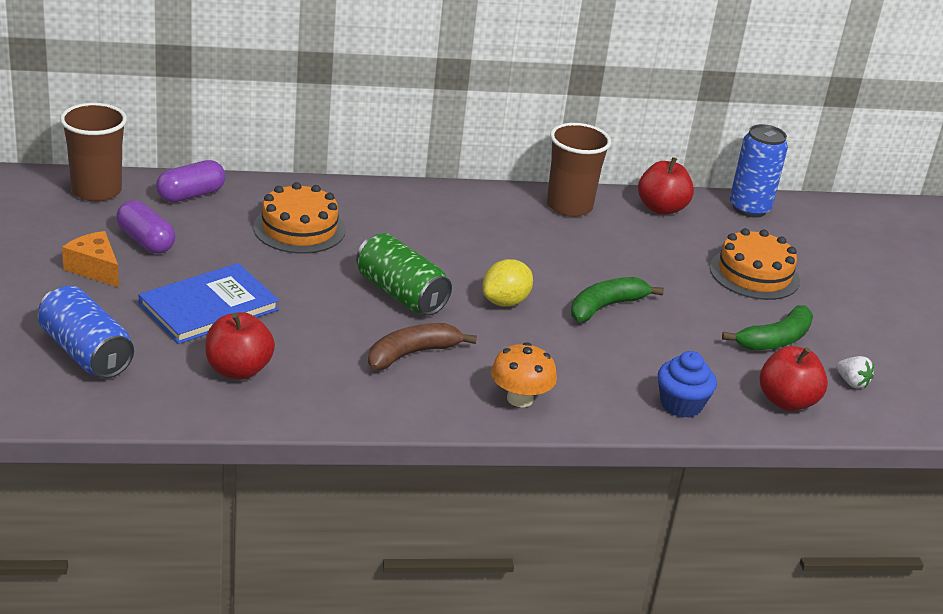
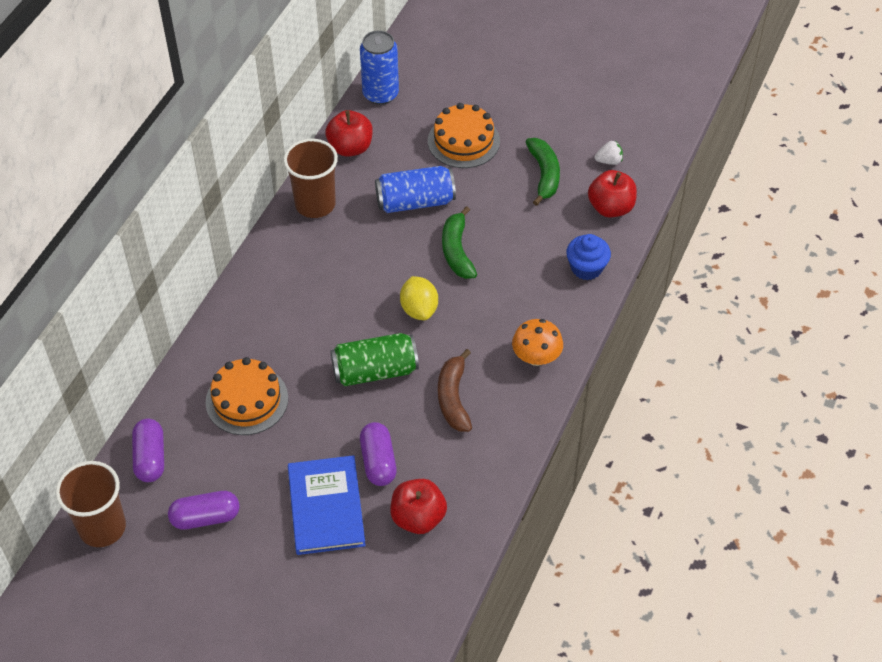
camera: 55 degrees left, 20 degrees up
(86, 353) = (345, 614): blue can -> blue can (415, 202)
(94, 269) = (228, 569): orange cheese -> none
(289, 325) = (378, 462): none -> purple capsule

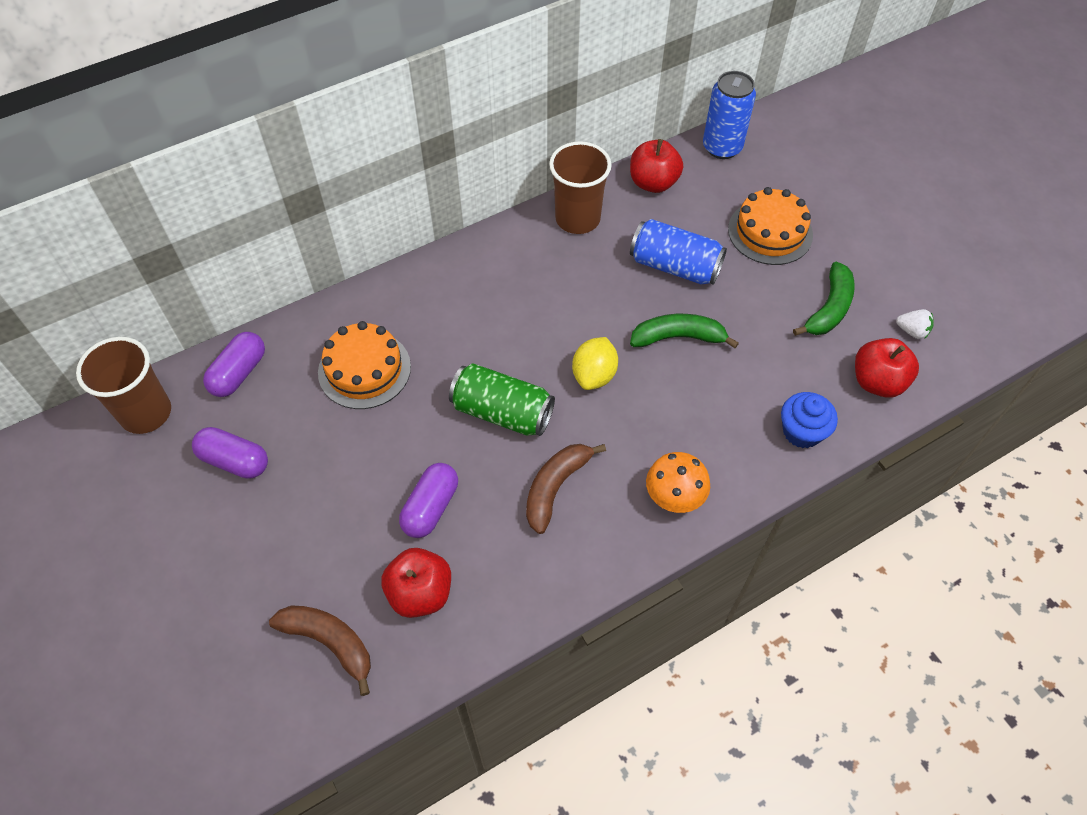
camera: 35 degrees right, 5 degrees up
(326, 507) = (345, 522): blue book -> none
(383, 585) = (330, 643): none -> brown banana
(457, 251) = (678, 337): green banana -> green banana turned 60 degrees clockwise

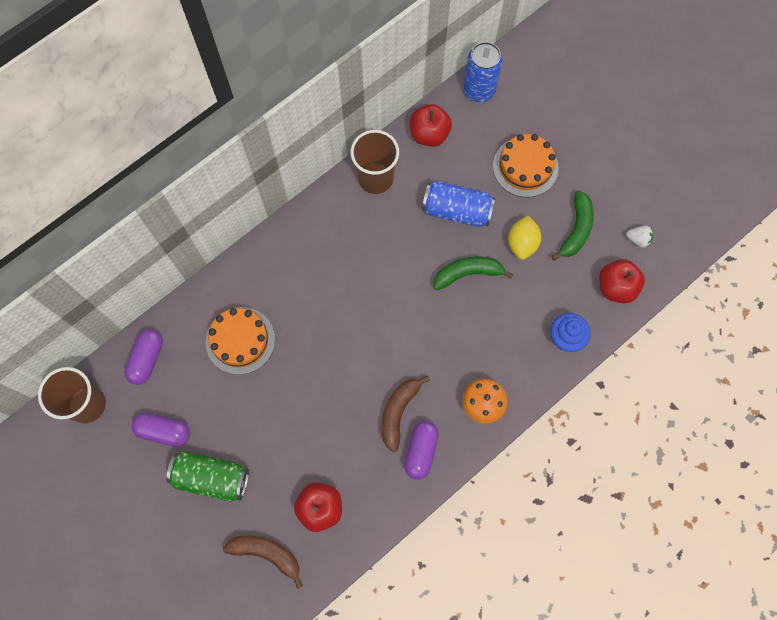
camera: 10 degrees left, 15 degrees up
(430, 507) = (313, 443): purple capsule -> purple capsule (421, 451)
(502, 412) = (349, 359): green can -> green can (211, 478)
(594, 375) = (411, 316): yellow lemon -> yellow lemon (522, 243)

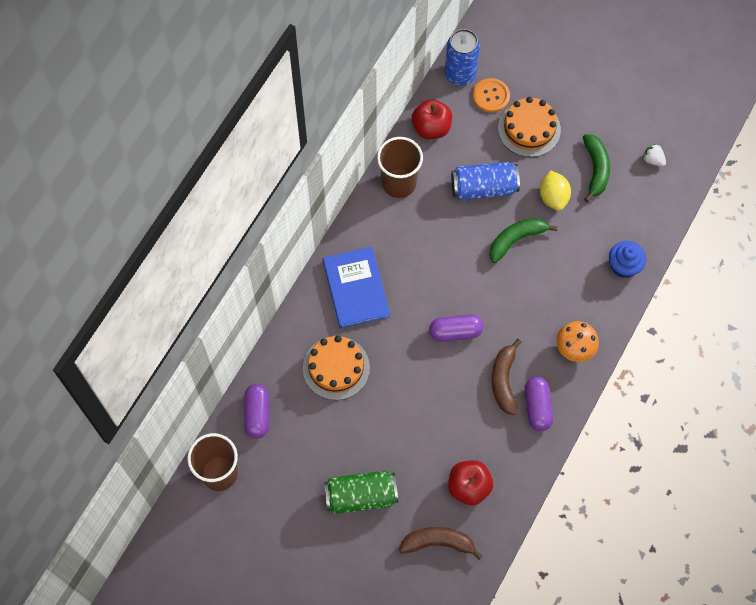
camera: 20 degrees left, 5 degrees down
(164, 431) = (300, 471): purple capsule -> purple capsule (455, 332)
(291, 268) = (356, 288): none -> blue book
(500, 122) = (491, 96): none -> orange button
(616, 287) = (650, 208): red apple -> none
(638, 239) = (653, 160): white strawberry -> white strawberry turned 135 degrees counterclockwise

